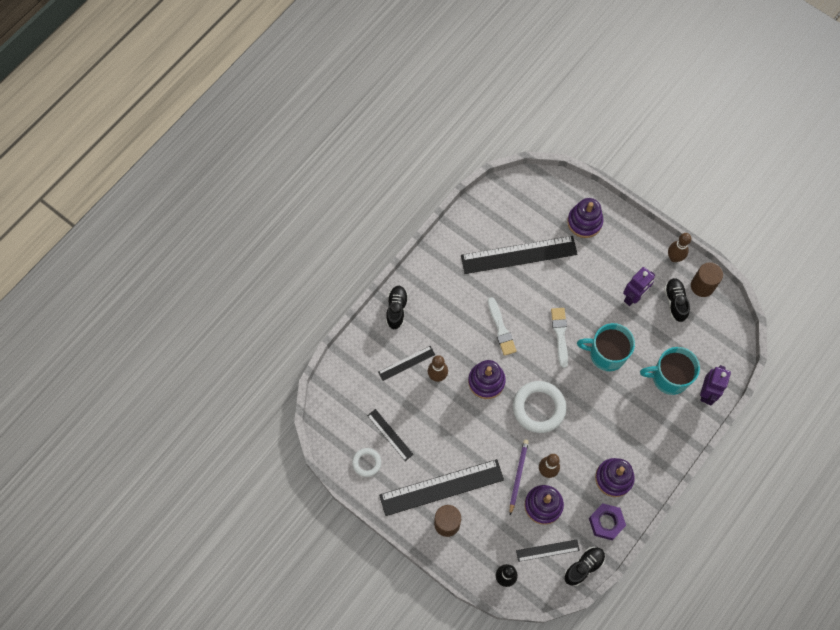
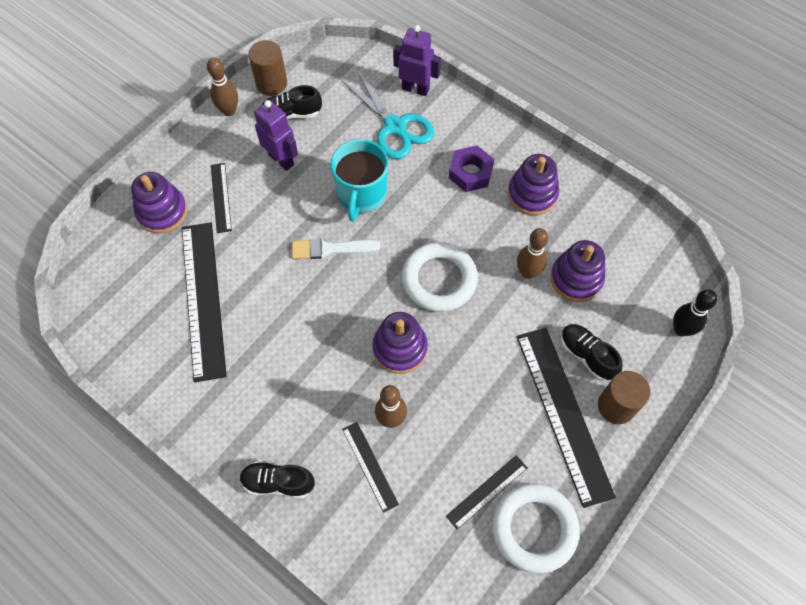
camera: 90 degrees left, 5 degrees down
(366, 463) = (534, 528): white ring -> white ring, size x1.86
(501, 329) = (319, 326): white brush -> none
(518, 475) = (537, 309): purple pencil -> none
(547, 550) = (636, 275): black ruler -> black ruler (221, 197)
(583, 567) = (652, 234): black shoe -> black shoe (586, 355)
(606, 522) = (591, 206): purple nut -> purple nut (470, 173)
(669, 377) = (395, 126): turquoise mug -> turquoise scissors

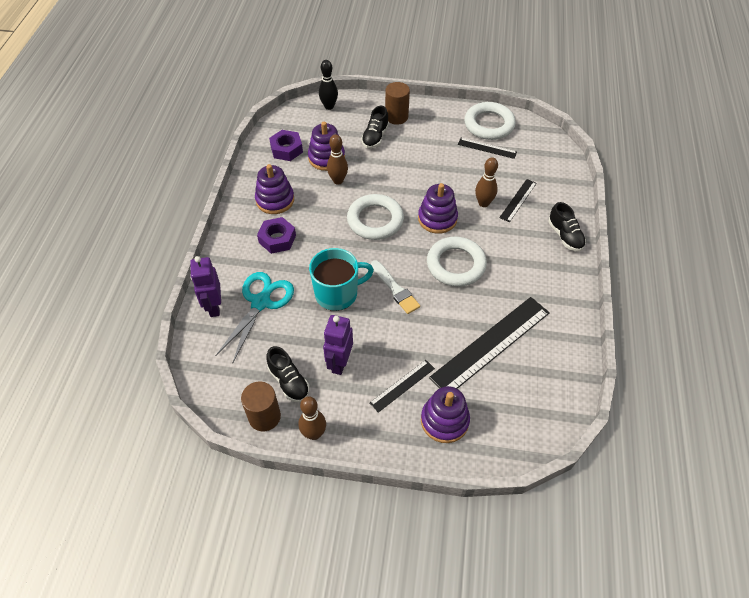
camera: 120 degrees left, 10 degrees down
(321, 327) = (456, 264): none -> white ring
(563, 413) = (418, 134): black ruler -> none
(616, 242) = (286, 149): none -> purple nut

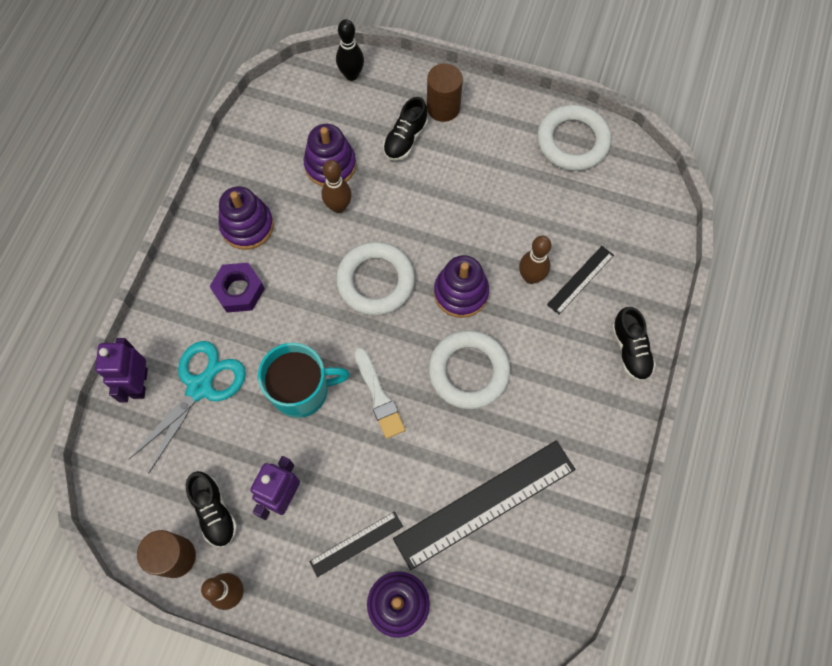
camera: 10 degrees right, 15 degrees up
(286, 149) = (278, 142): purple nut -> none
(487, 148) = (559, 183): black ruler -> none

